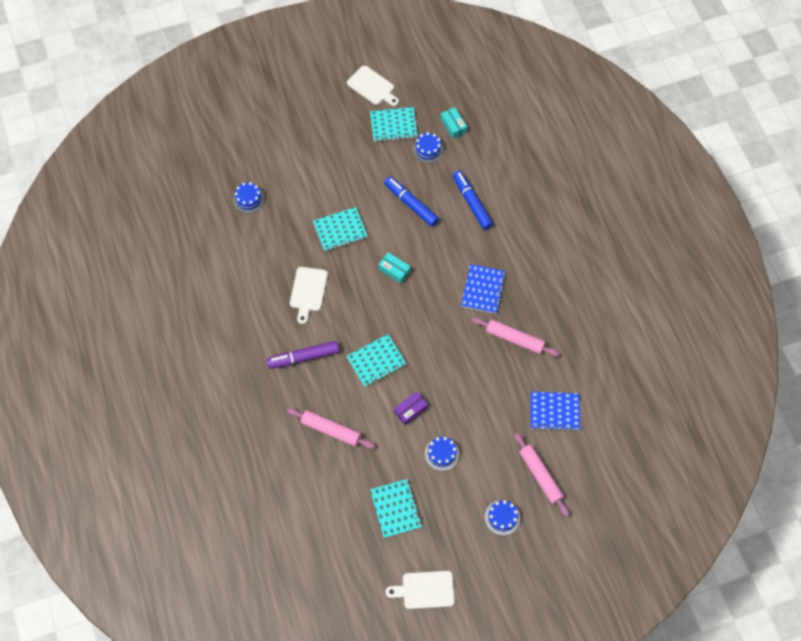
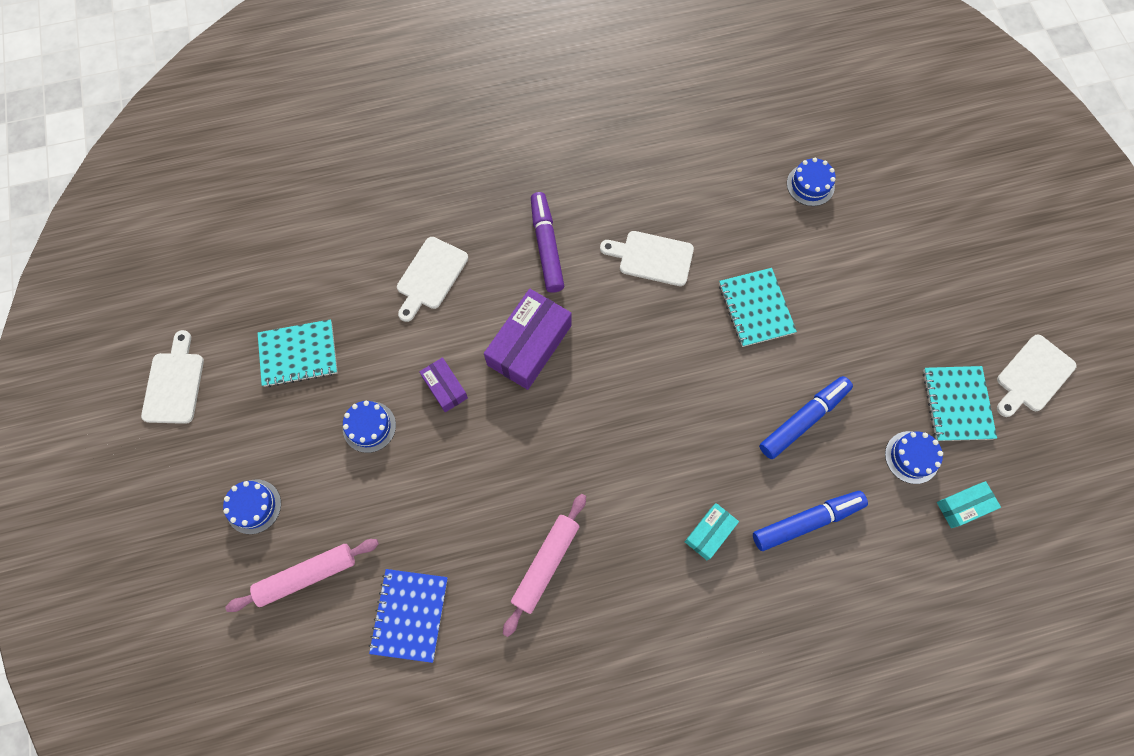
camera: 95 degrees right, 5 degrees up
(331, 430) = (430, 276): pink rolling pin -> white cutting board
(376, 361) = (529, 345): turquoise notebook -> purple box
(394, 270) = (682, 383): turquoise box -> turquoise box (709, 533)
(483, 290) = (640, 522): blue notebook -> none

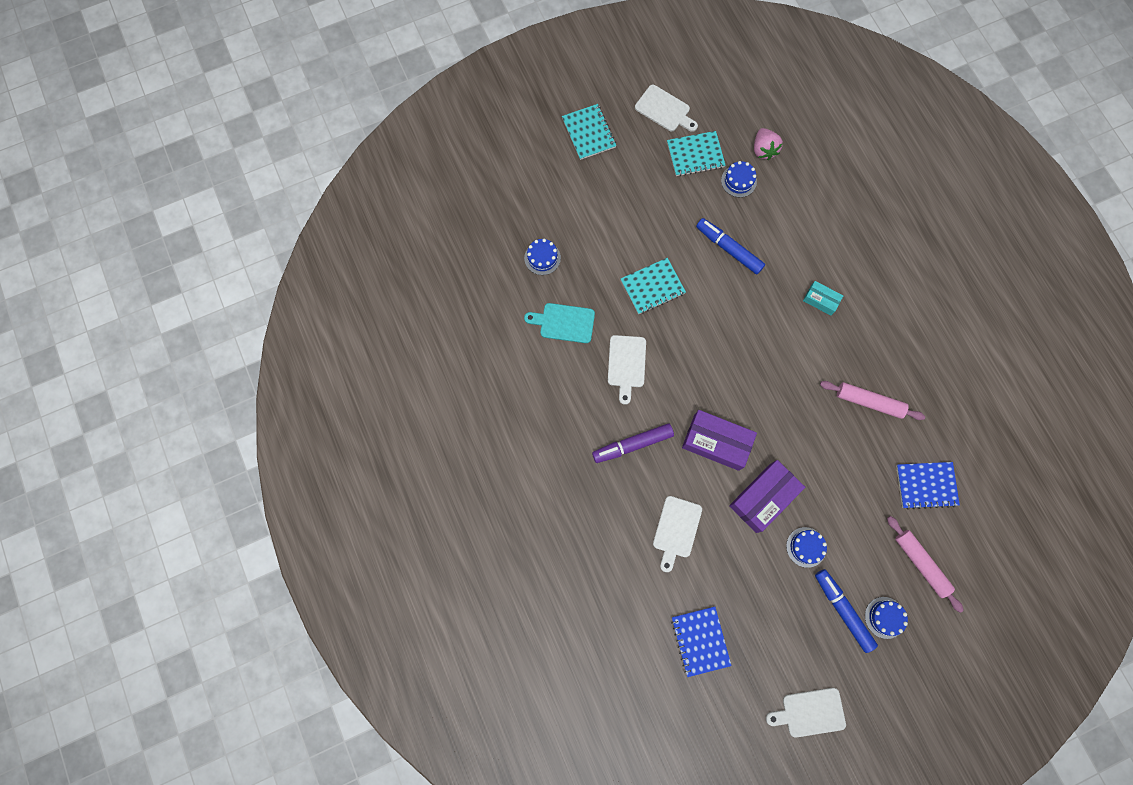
camera: 100 degrees left, 5 degrees up
(294, 277) = (700, 641): none -> blue notebook
(298, 354) = (763, 618): turquoise notebook -> turquoise notebook (589, 133)
(430, 276) = (676, 530): white cutting board -> white cutting board turned 90 degrees clockwise
(445, 387) = (763, 497): purple box -> purple box, size x1.85
(718, 196) = (564, 323): none -> turquoise cutting board
(807, 521) = (797, 241): blue marker -> blue marker (842, 610)
(963, 506) = (763, 150): turquoise box -> pink strawberry

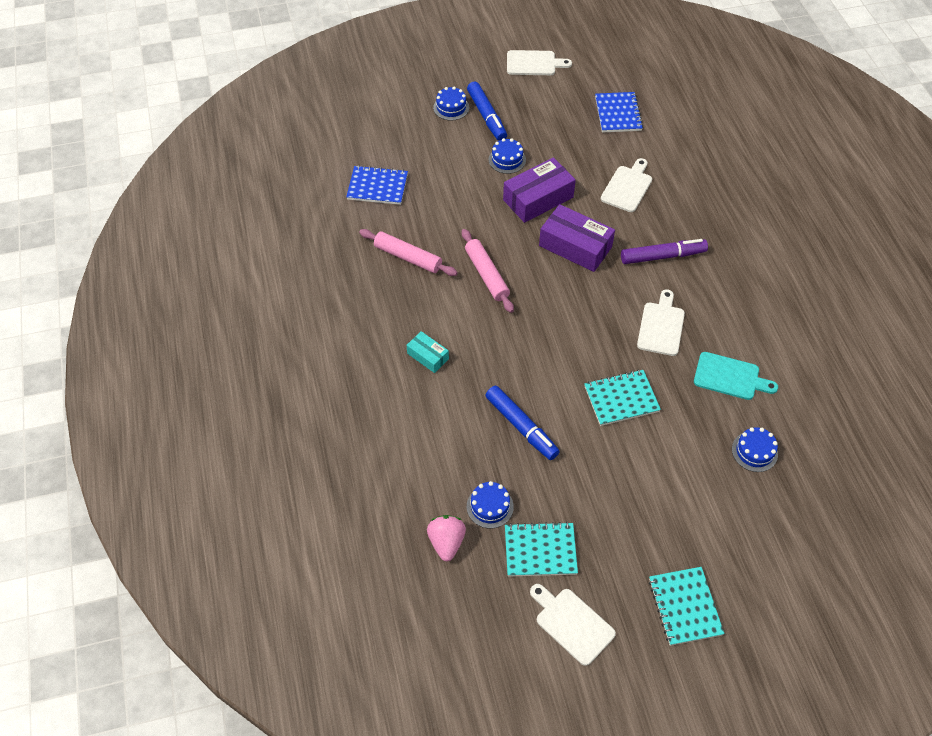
camera: 170 degrees left, 20 degrees down
(920, 564) = (405, 136): pink rolling pin -> pink rolling pin (487, 275)

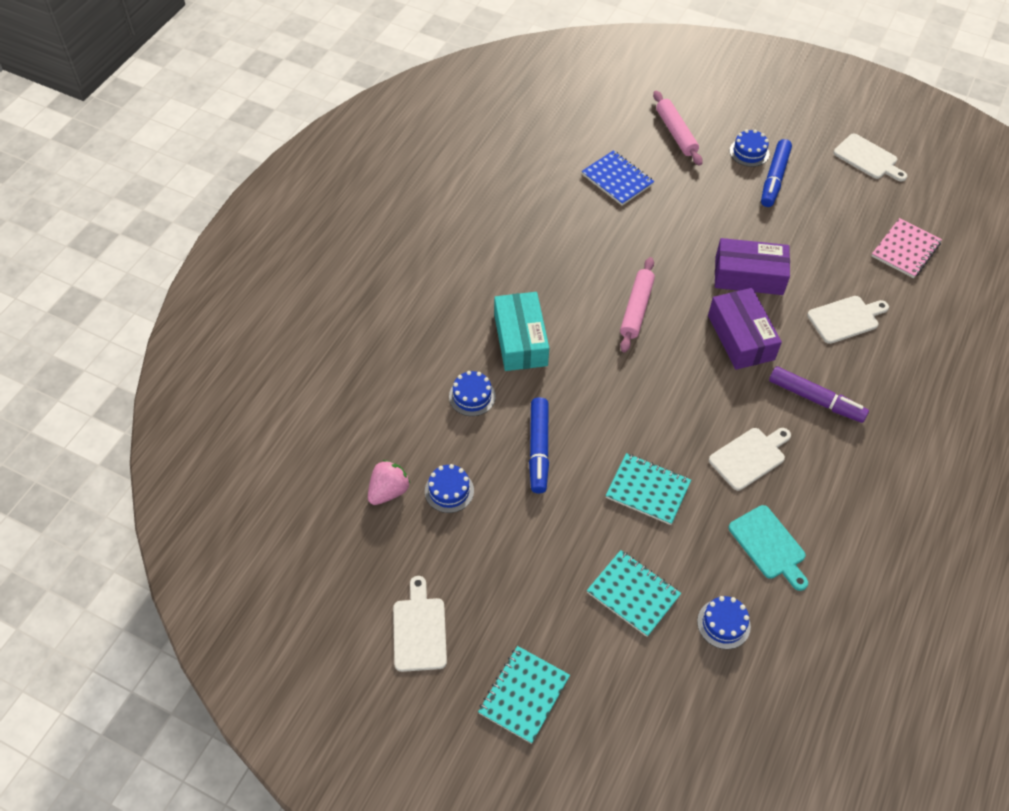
camera: 40 degrees right, 0 degrees up
(408, 257) = (584, 252): pink rolling pin -> pink rolling pin (676, 133)
(428, 356) = (520, 340): turquoise box -> turquoise box, size x1.85
(507, 160) = (754, 226): blue cake -> blue cake (472, 396)
(540, 550) = (453, 555): turquoise notebook -> turquoise notebook (633, 594)
(618, 114) = (905, 250): blue notebook -> pink notebook

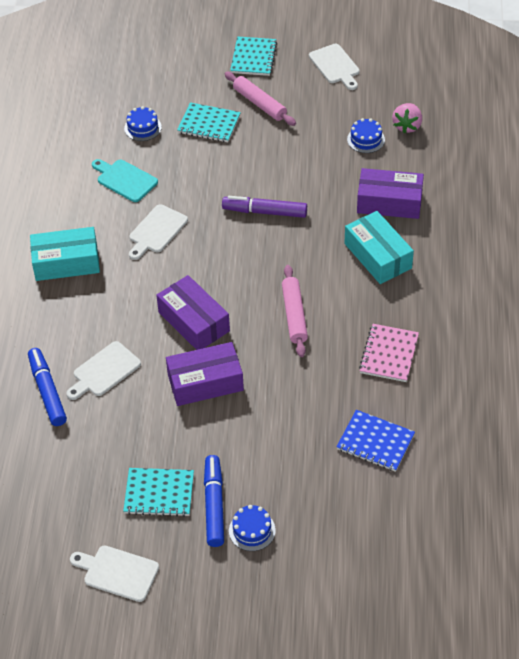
camera: 160 degrees right, 5 degrees down
(472, 396) = (389, 202): blue cake -> purple box
(538, 449) = (318, 184): blue marker -> blue marker (47, 391)
(648, 490) = (225, 185): turquoise notebook -> turquoise notebook (159, 493)
(676, 133) = (341, 526): pink rolling pin -> pink rolling pin (259, 104)
(815, 400) = (115, 291): purple marker -> purple marker (264, 212)
(864, 454) = (66, 262): none -> turquoise box
(905, 250) = (58, 466): pink notebook -> pink notebook (388, 354)

